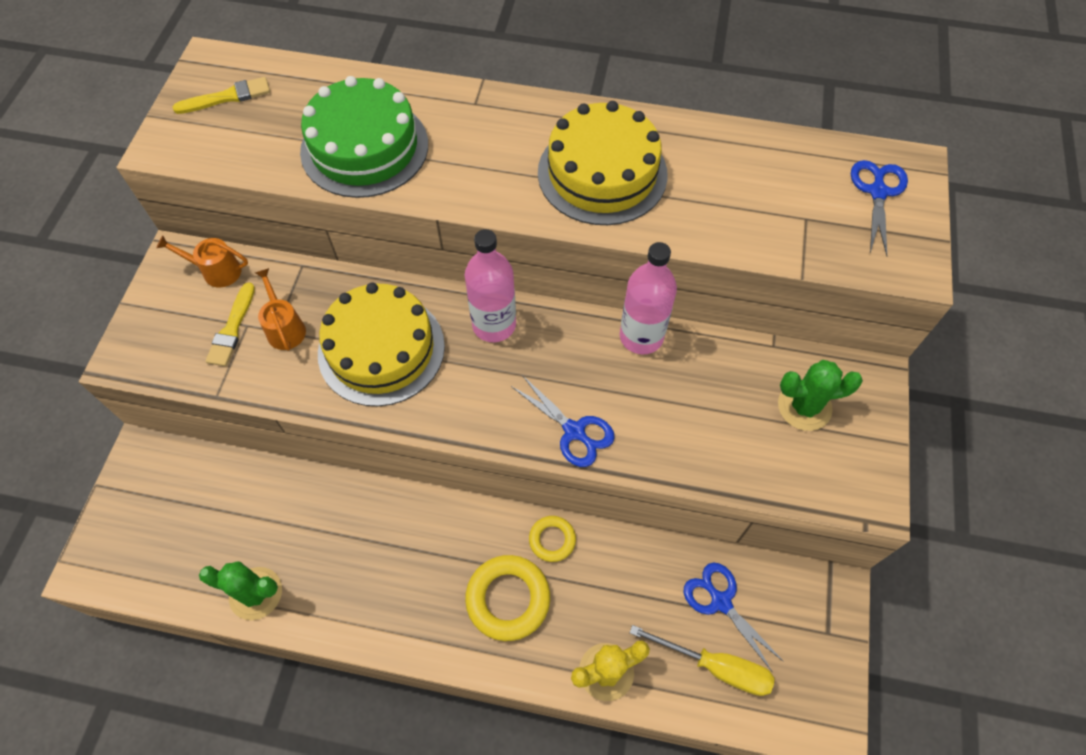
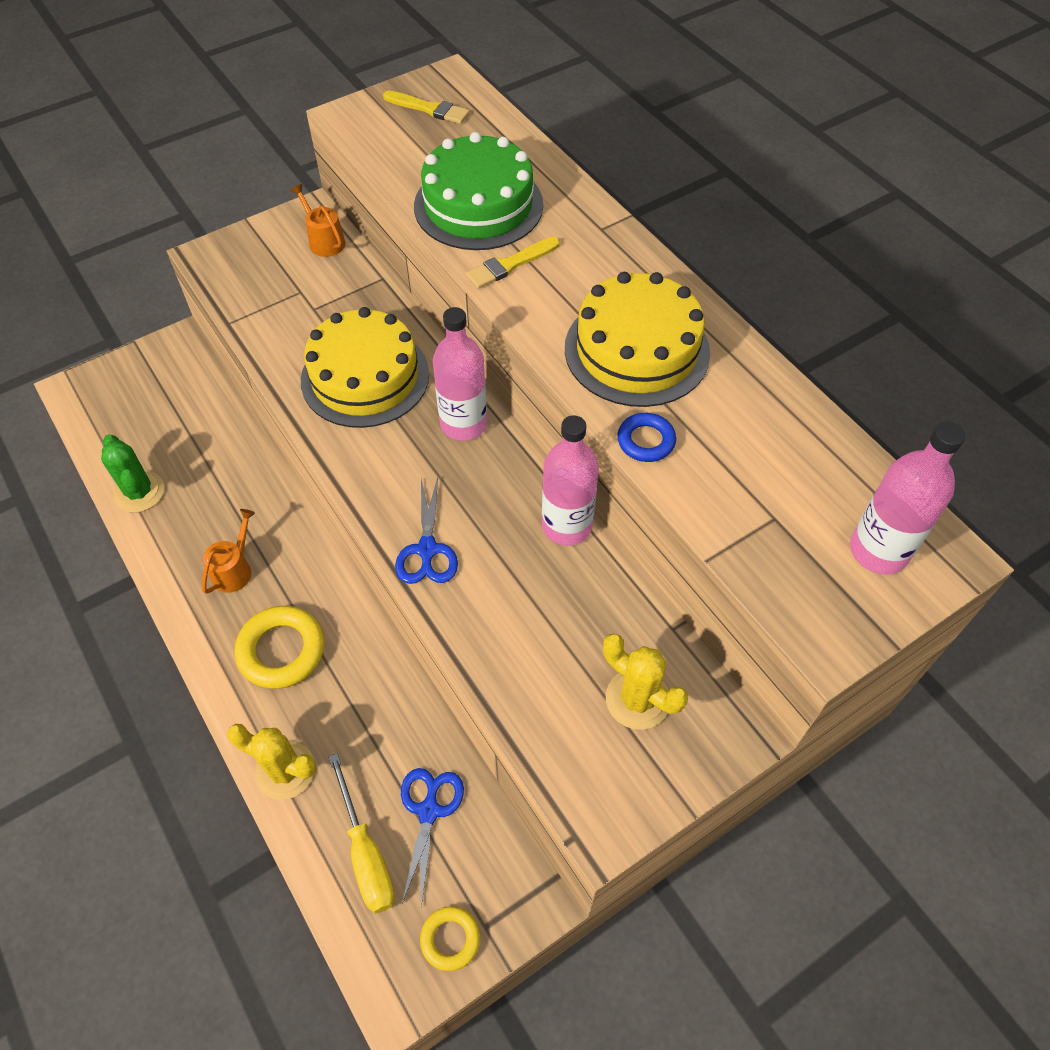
camera: 45 degrees right, 5 degrees down
(232, 329) = (289, 286): yellow brush -> yellow brush (510, 264)
(285, 328) = (321, 312): orange watering can -> orange watering can (234, 570)
(552, 540) = (360, 640): yellow ring -> yellow ring (450, 939)
(680, 230) = (646, 441): none -> blue ring
(804, 407) = (637, 699): green cactus -> yellow cactus
(877, 192) = (878, 551): blue scissors -> pink bottle

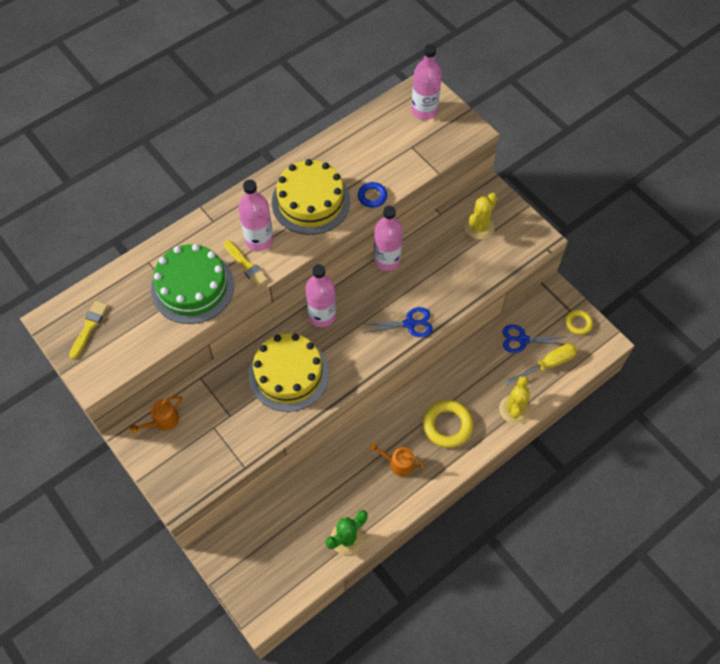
camera: 95 degrees left, 5 degrees up
(559, 281) = (259, 240): none -> pink bottle

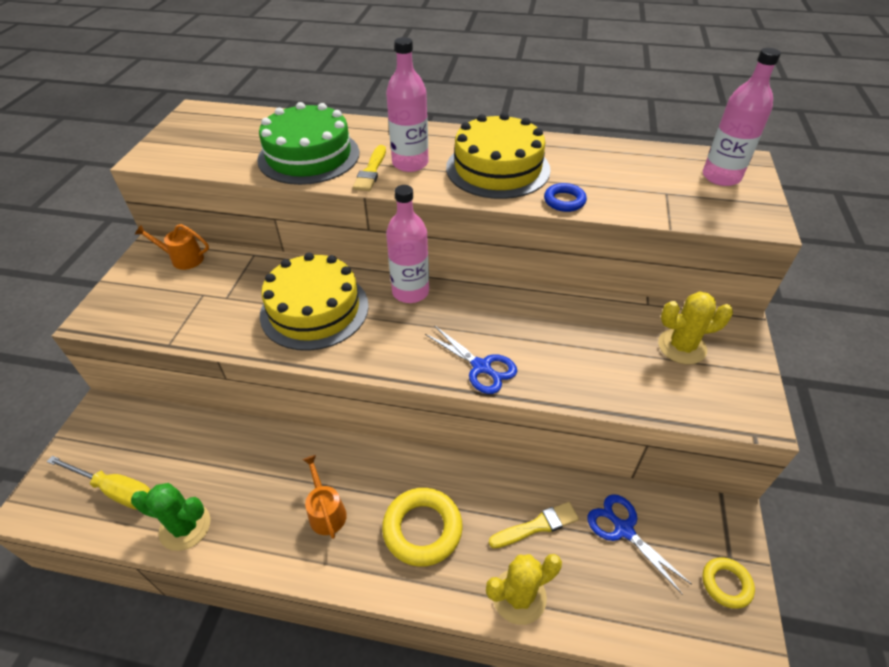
camera: 50 degrees right, 15 degrees down
(89, 327) = (205, 130): yellow brush -> yellow brush (537, 526)
(387, 260) = (535, 298): pink bottle -> none
(548, 364) = (626, 590): yellow screwdriver -> yellow screwdriver (115, 490)

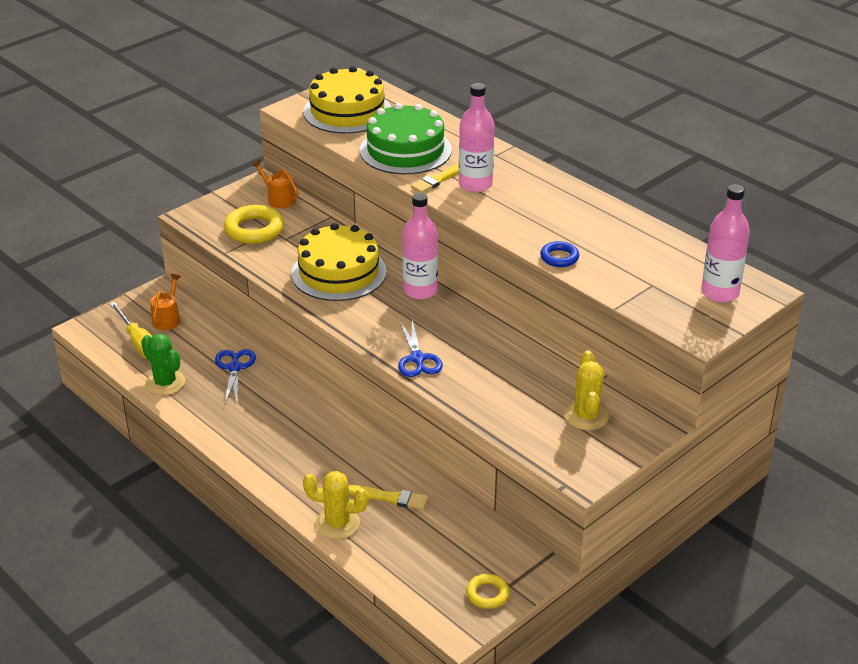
camera: 35 degrees right, 10 degrees down
(326, 512) = (257, 419): orange watering can -> orange watering can (167, 318)
(422, 529) = (311, 459): yellow ring -> yellow ring (254, 229)
(498, 168) = (539, 214): yellow cake -> yellow cake (347, 111)
(623, 529) = (450, 531): blue scissors -> blue scissors (234, 368)
(682, 347) = (586, 416): yellow cactus -> yellow cactus turned 60 degrees clockwise

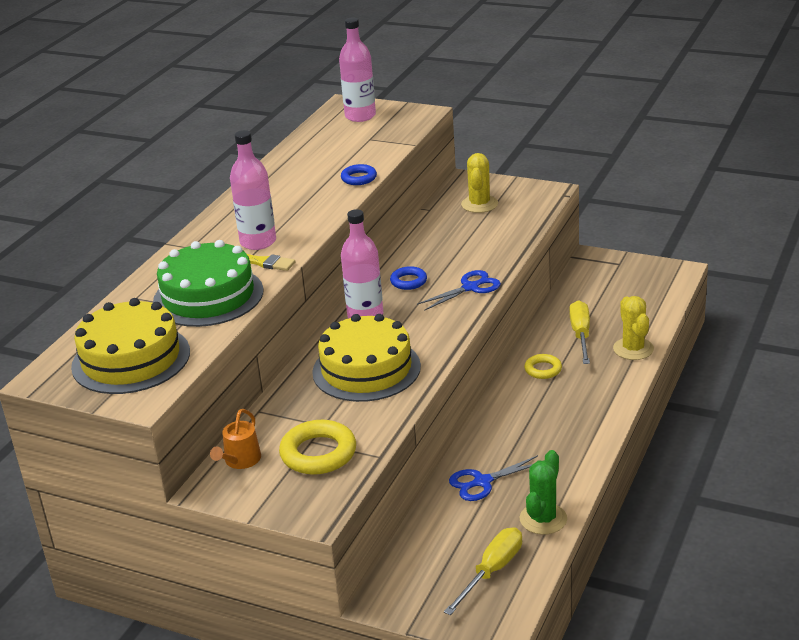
camera: 110 degrees left, 5 degrees down
(167, 318) = (433, 569): orange watering can -> none
(391, 498) = (581, 335): yellow brush -> yellow screwdriver
(459, 327) = (408, 281): none -> blue ring
(487, 594) = (637, 269): yellow ring -> yellow ring (543, 369)
(586, 416) = (479, 204): yellow cactus -> yellow cactus turned 60 degrees counterclockwise

